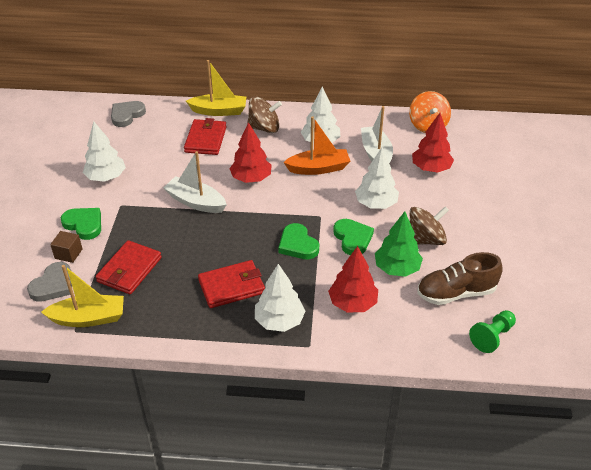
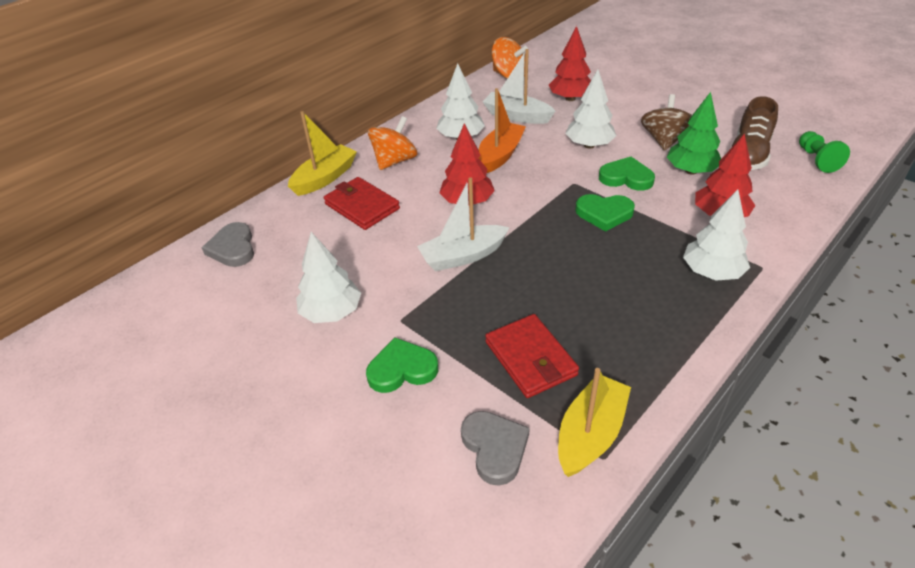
camera: 50 degrees left, 0 degrees up
(68, 254) = (445, 407): brown cube -> none
(231, 286) = (631, 285): red wallet -> none
(264, 128) = (394, 161): brown spinning top -> orange spinning top

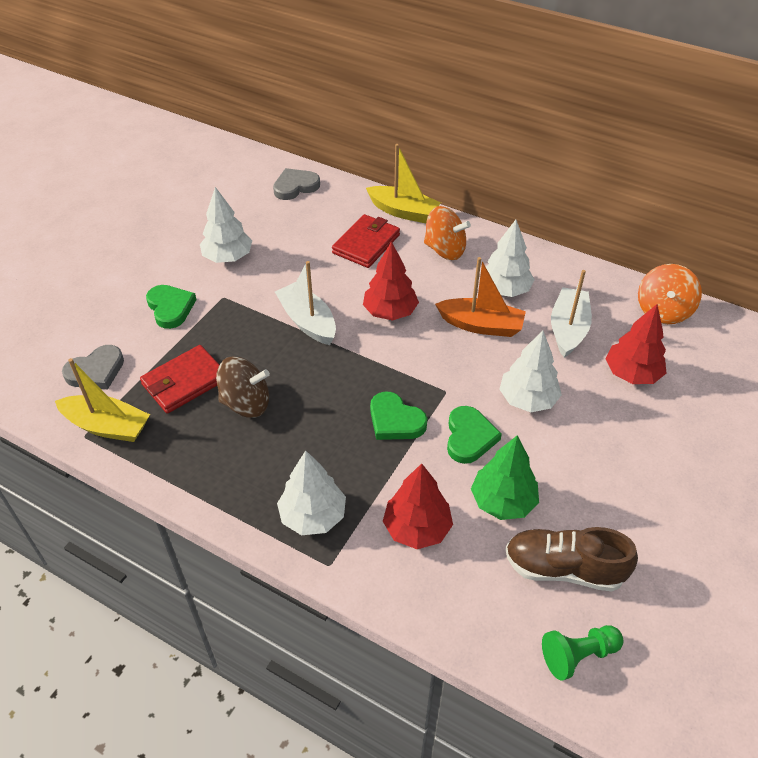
camera: 75 degrees right, 5 degrees up
(604, 214) = (395, 420): green heart -> green heart turned 45 degrees counterclockwise
(664, 140) = (565, 474): brown spinning top -> brown spinning top (246, 403)

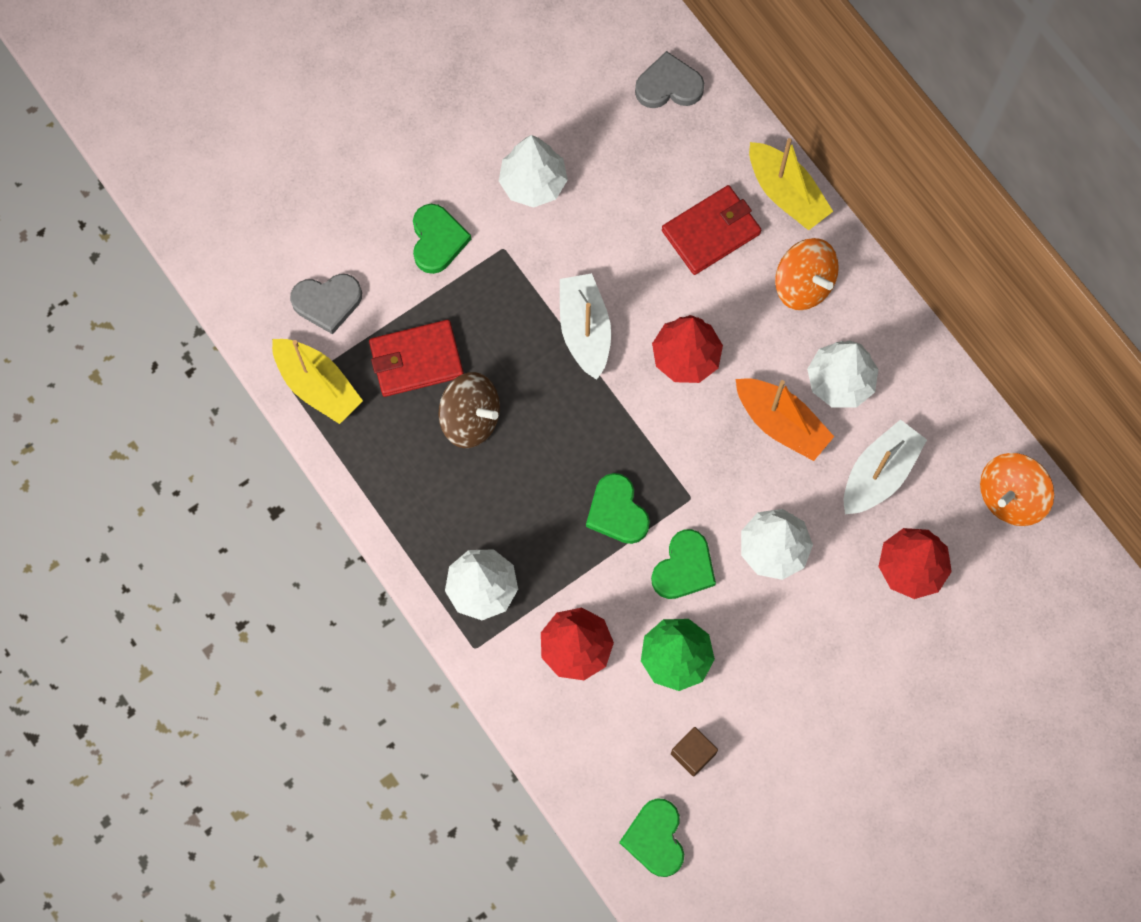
camera: 25 degrees right, 25 degrees up
(564, 568) = (693, 754): brown shoe -> brown cube
(578, 655) = (655, 838): green pawn -> green heart

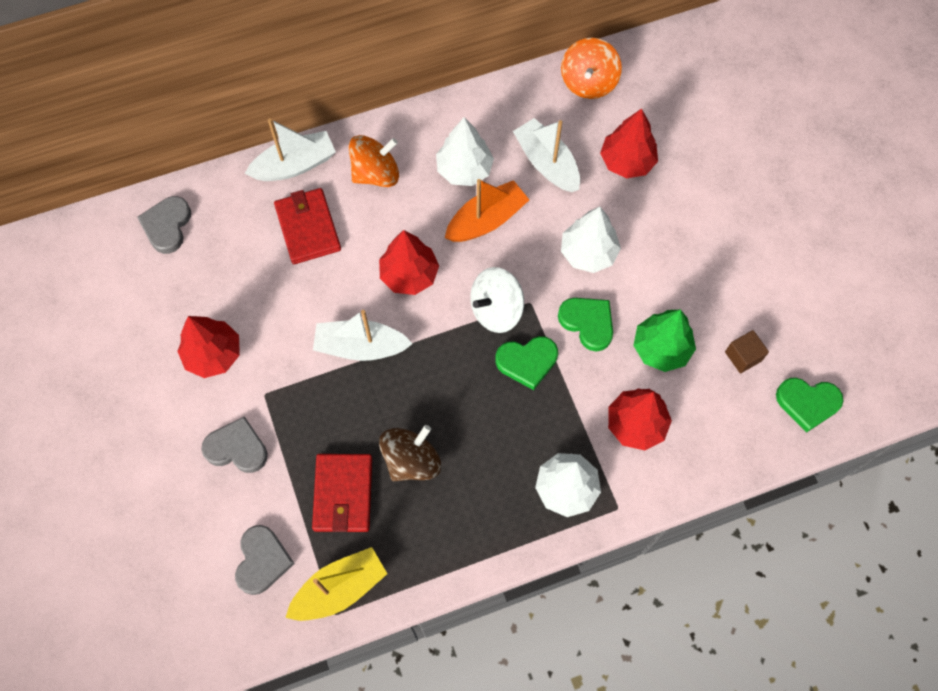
camera: 75 degrees left, 5 degrees down
(437, 240) = (237, 448): green heart -> grey heart
(533, 183) = (213, 354): white tree -> red tree
(671, 462) = (496, 310): none -> white spinning top
(786, 193) = (295, 165): yellow boat -> white boat
(1010, 497) = (588, 82): orange spinning top -> orange spinning top turned 45 degrees clockwise

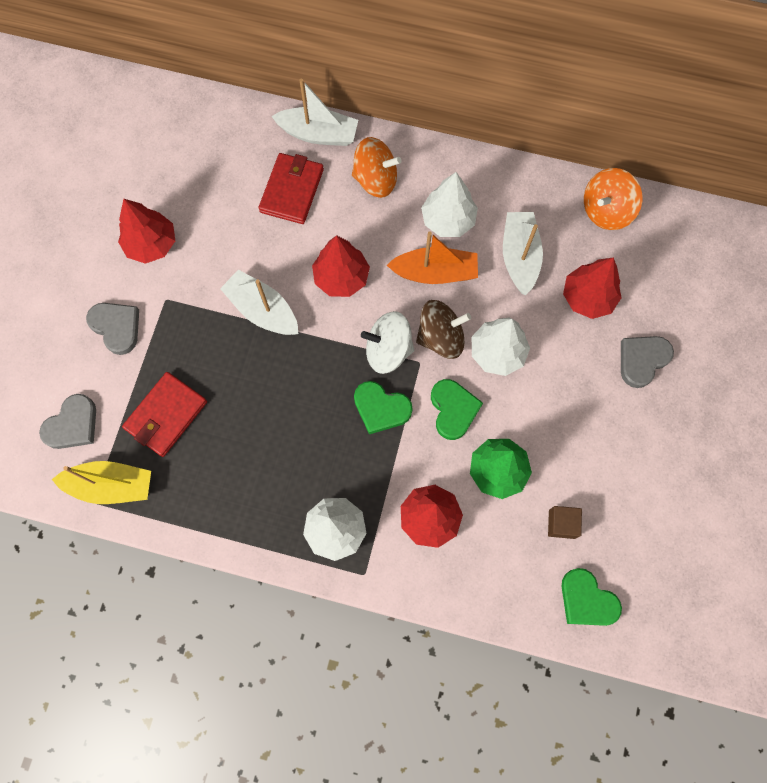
camera: 35 degrees right, 5 degrees up
(167, 226) = (190, 123): grey heart -> grey heart (642, 360)
(411, 460) = (234, 425): brown spinning top -> brown spinning top (441, 337)

